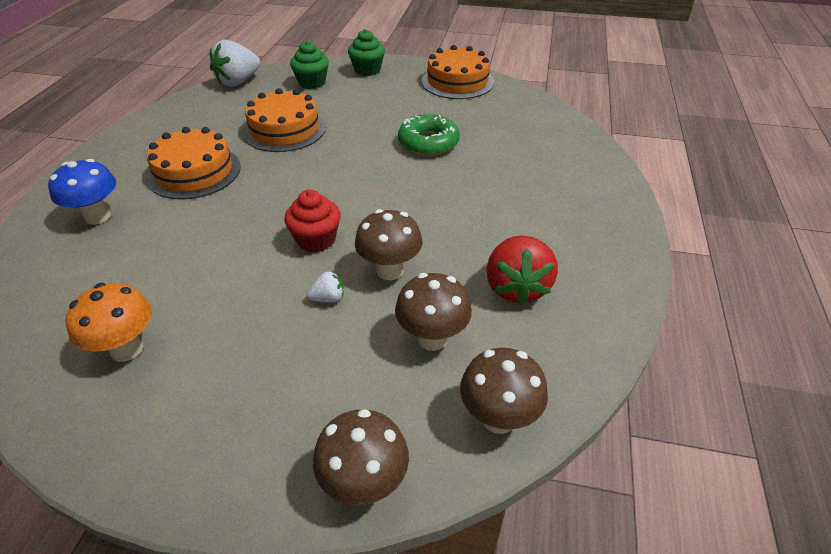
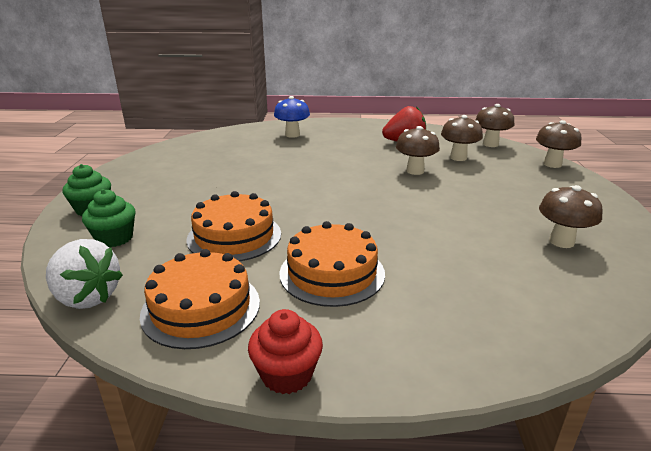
camera: 100 degrees left, 15 degrees down
(98, 216) = (441, 315): blue mushroom -> blue mushroom (292, 135)
(127, 349) = (561, 241): orange mushroom -> brown mushroom
(316, 240) = (401, 196): red cupcake -> red cupcake (287, 374)
(328, 298) = (453, 185): white strawberry -> none
(428, 142) = (255, 171): green donut -> none
(457, 82) = (141, 166): orange cake -> orange cake (201, 307)

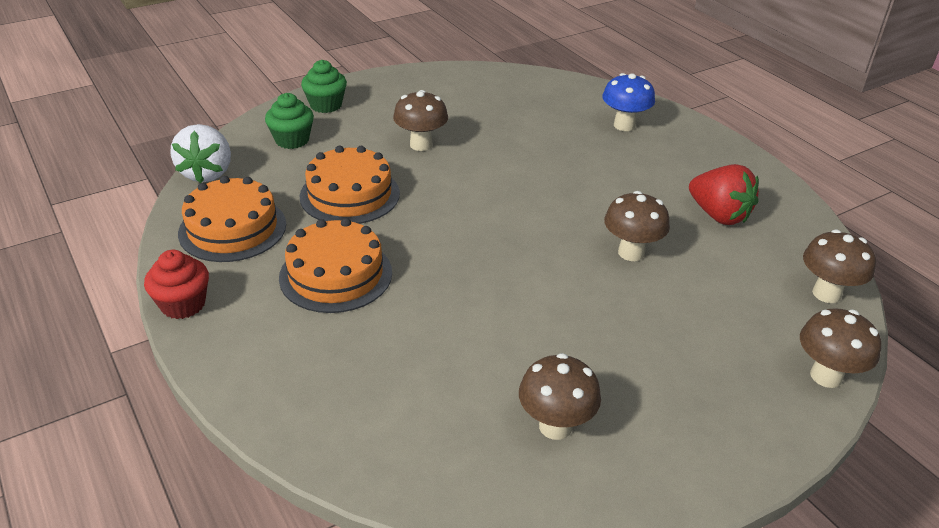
camera: 55 degrees right, 10 degrees up
(458, 158) = (726, 276): brown mushroom -> brown mushroom (421, 145)

